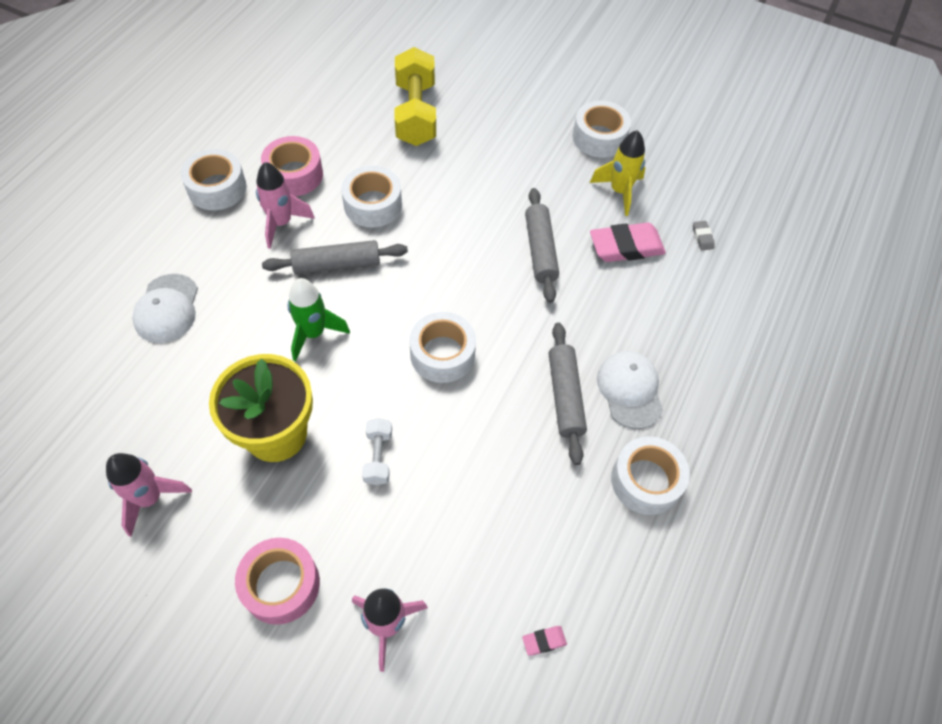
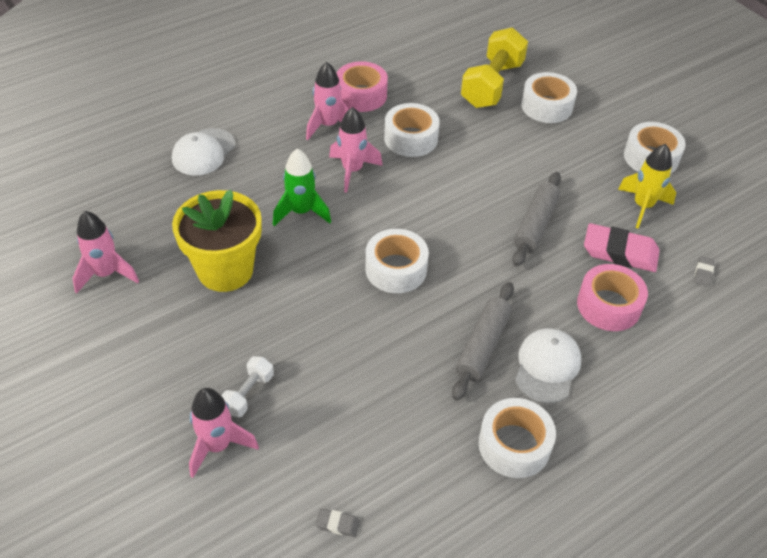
camera: 30 degrees right, 10 degrees down
(217, 188) = (295, 84): white tape -> white tape (546, 106)
(281, 585) = (158, 377): pink tape -> pink tape (608, 305)
(337, 265) = (352, 171): grey rolling pin -> pink rocket
(378, 457) = (293, 321): white dumbbell -> white dumbbell (248, 394)
(544, 641) = (337, 524): pink eraser -> grey eraser

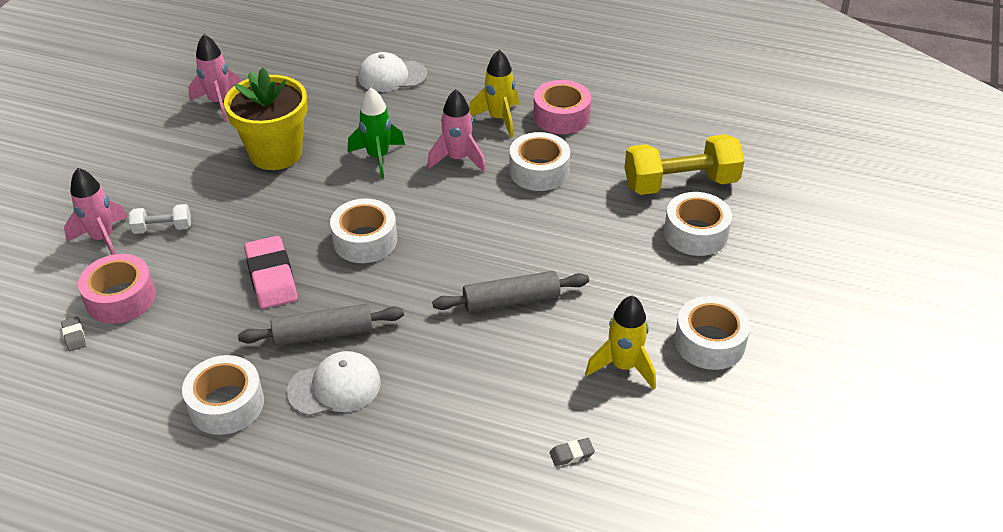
camera: 55 degrees right, 5 degrees down
(328, 125) = (499, 119): pink rocket -> yellow rocket
(608, 305) = (452, 398): pink tape -> pink tape (121, 298)
(620, 252) = (536, 376): pink eraser -> pink eraser (271, 277)

